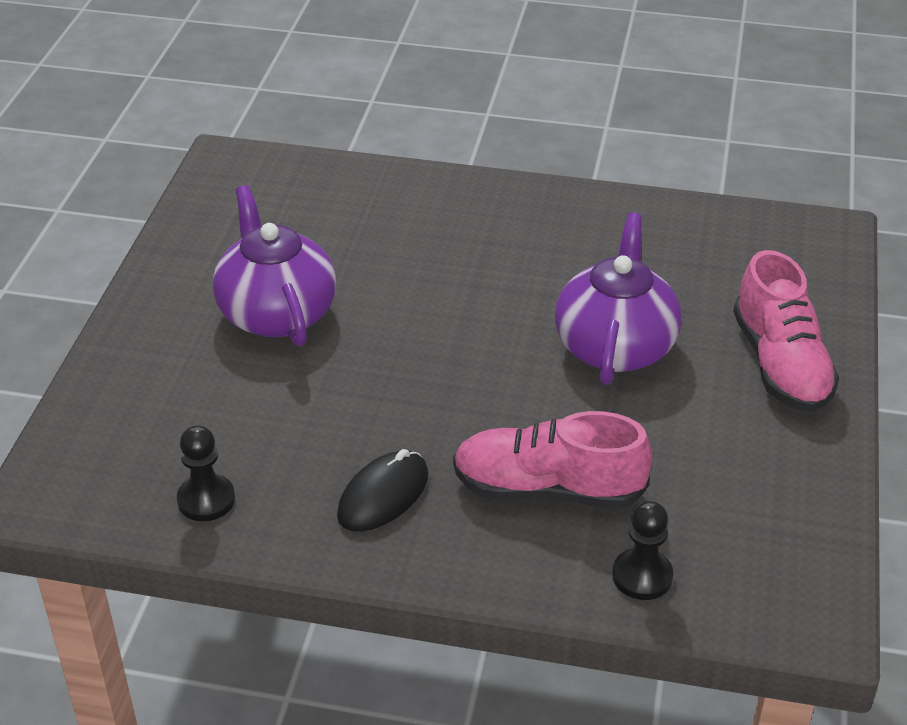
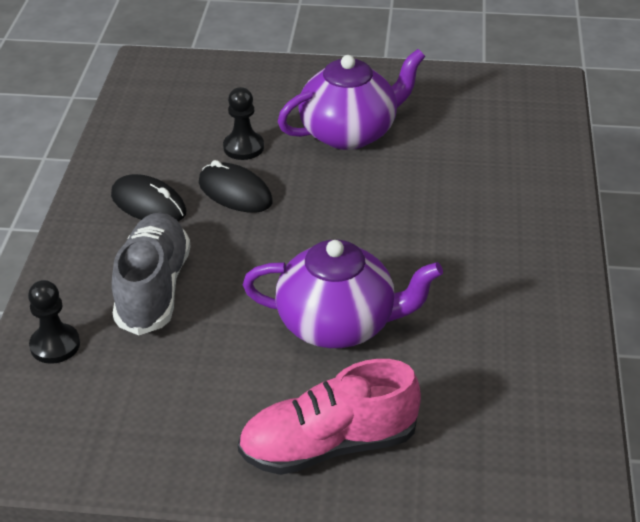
camera: 85 degrees right, 0 degrees up
(206, 500) = (146, 127): black pawn -> black pawn (243, 147)
(375, 416) = (235, 192): none -> black mouse
(548, 489) = (153, 289): pink shoe -> grey shoe

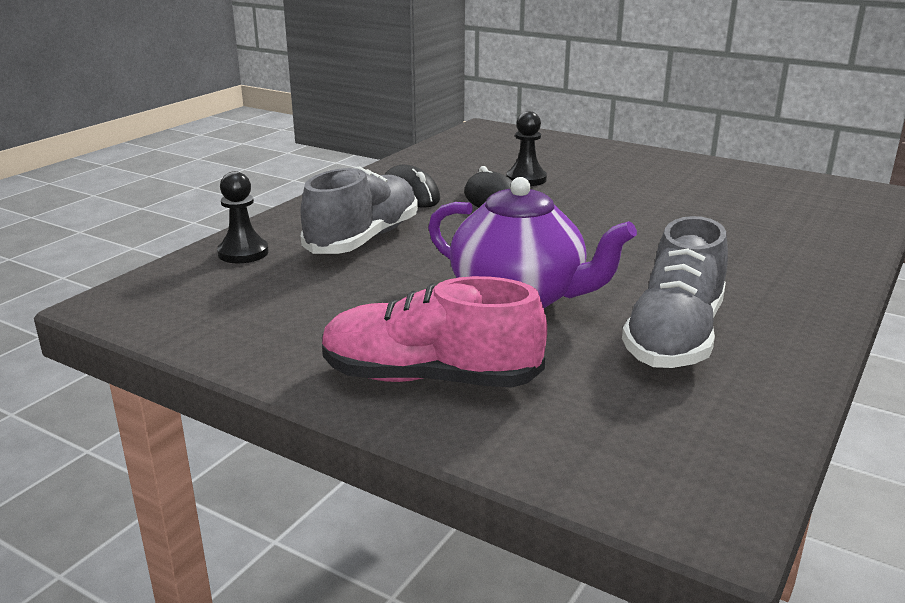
camera: 25 degrees right, 15 degrees down
(350, 133) = (636, 187): purple teapot -> none
(478, 332) = (674, 336): none -> grey shoe

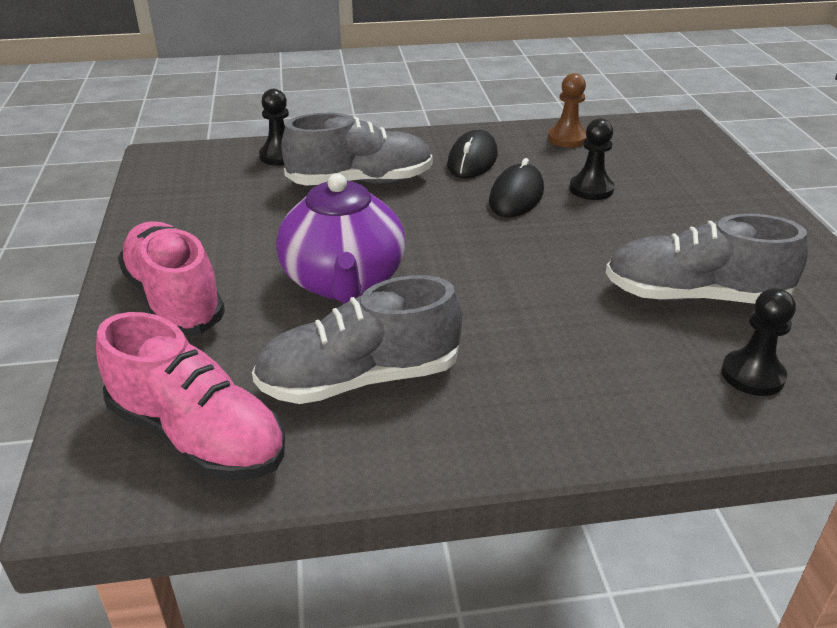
camera: 50 degrees right, 10 degrees up
(439, 159) = (567, 138): none -> brown pawn
(679, 430) = (197, 436): none -> pink shoe
(706, 204) = (694, 296): none -> grey shoe
(810, 223) = (752, 375): none -> black pawn

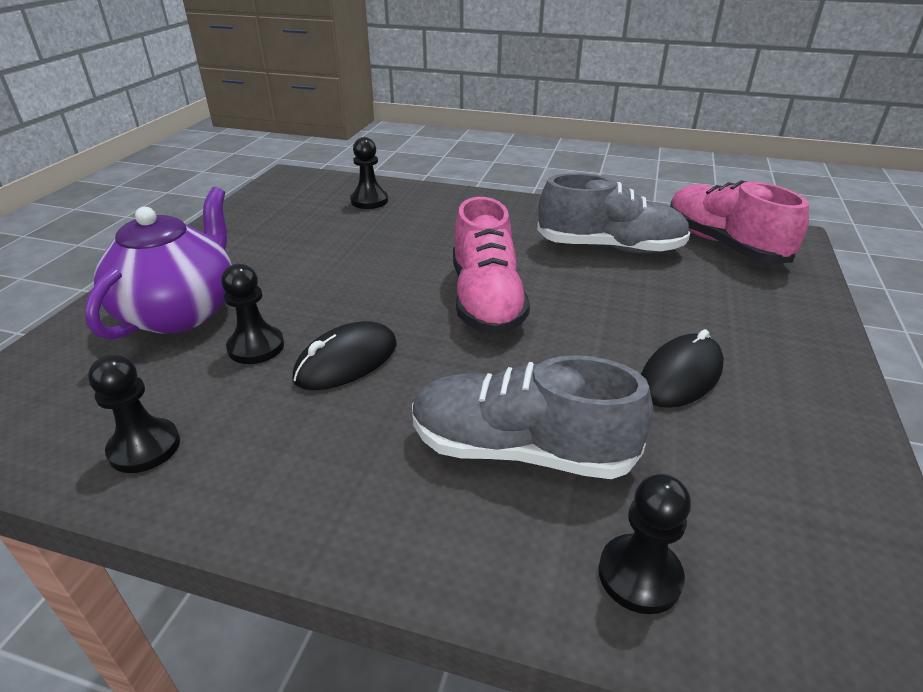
camera: 155 degrees left, 0 degrees up
(174, 299) = (769, 337): pink shoe -> pink shoe (486, 300)
(344, 282) = (597, 313): purple teapot -> purple teapot (180, 312)
(472, 160) = (329, 444): black mouse -> black mouse (680, 376)
(567, 138) = (144, 447): brown pawn -> black pawn
(694, 296) = (332, 238): grey shoe -> none

